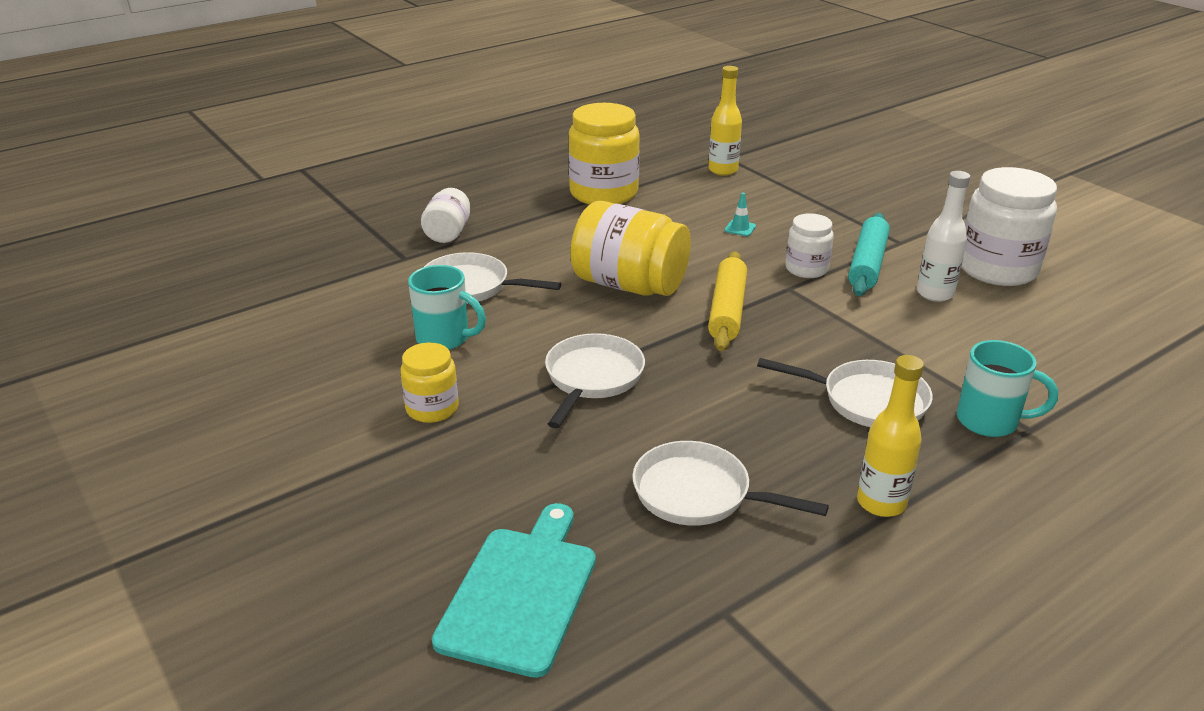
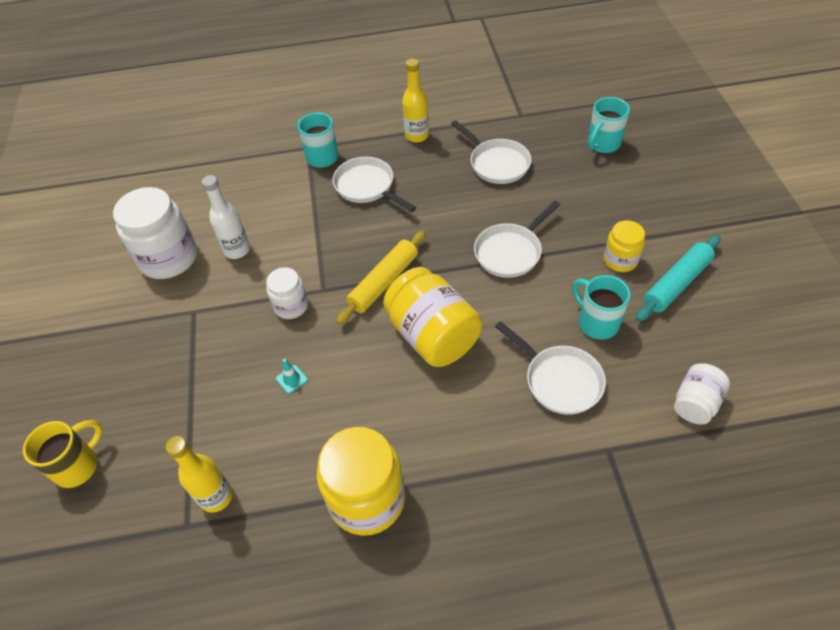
camera: 150 degrees left, 20 degrees up
(448, 233) = (556, 481): white jar -> white jar (695, 403)
(520, 593) = (603, 144): turquoise cutting board -> turquoise mug
(847, 158) = (78, 466): none -> yellow mug
(867, 264) = (244, 295): turquoise rolling pin -> turquoise rolling pin (676, 284)

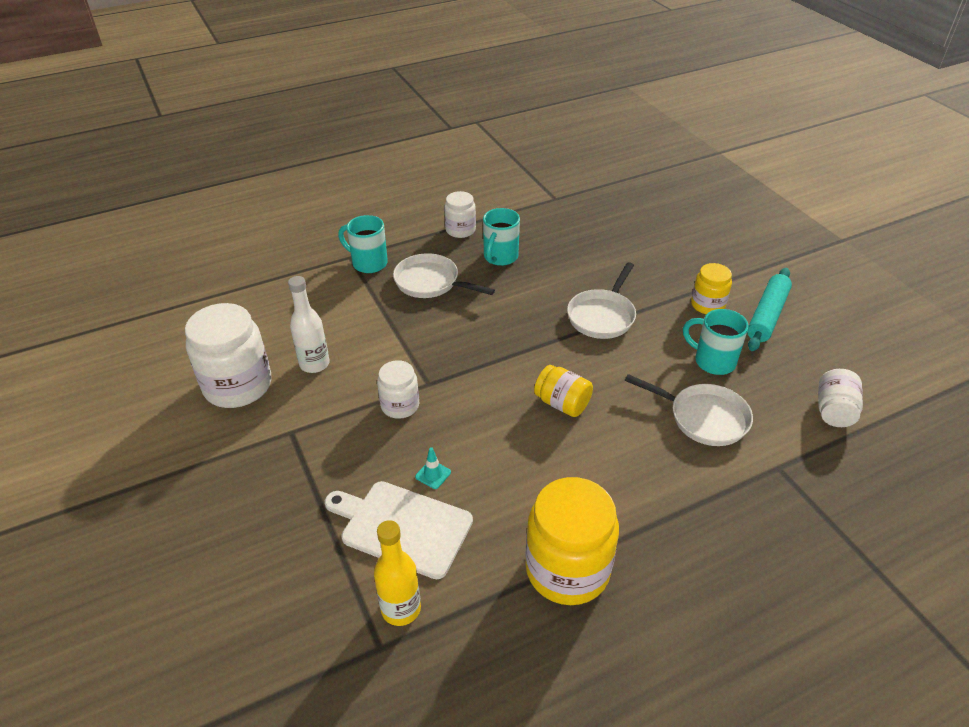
camera: 20 degrees left, 10 degrees down
(78, 466) = (219, 619): yellow mug -> none
(246, 422) = (402, 527): none -> white cutting board
(384, 282) = (489, 365): yellow rolling pin -> none
(417, 136) = (460, 230): yellow bottle -> white jar
(433, 335) = (562, 403): yellow jar -> yellow jar, size x0.55
(497, 163) = (552, 242): white pan -> none
(603, 144) = (643, 212): turquoise mug -> turquoise mug (500, 257)

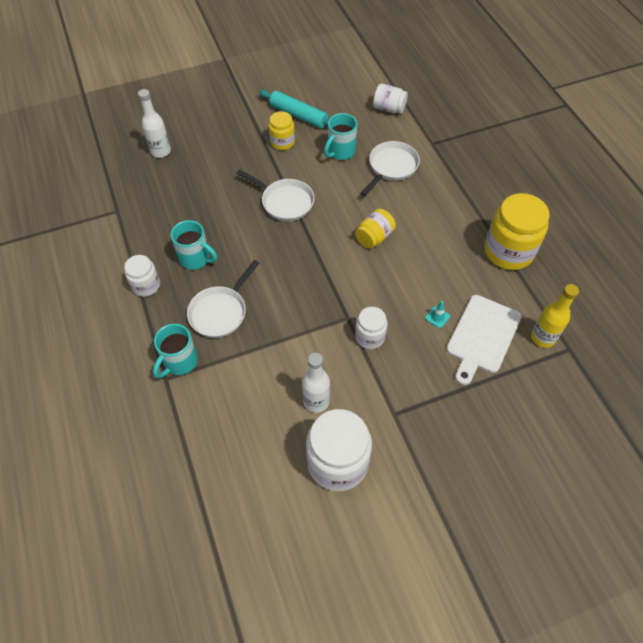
camera: 85 degrees left, 15 degrees up
(651, 214) = (161, 151): none -> white bottle

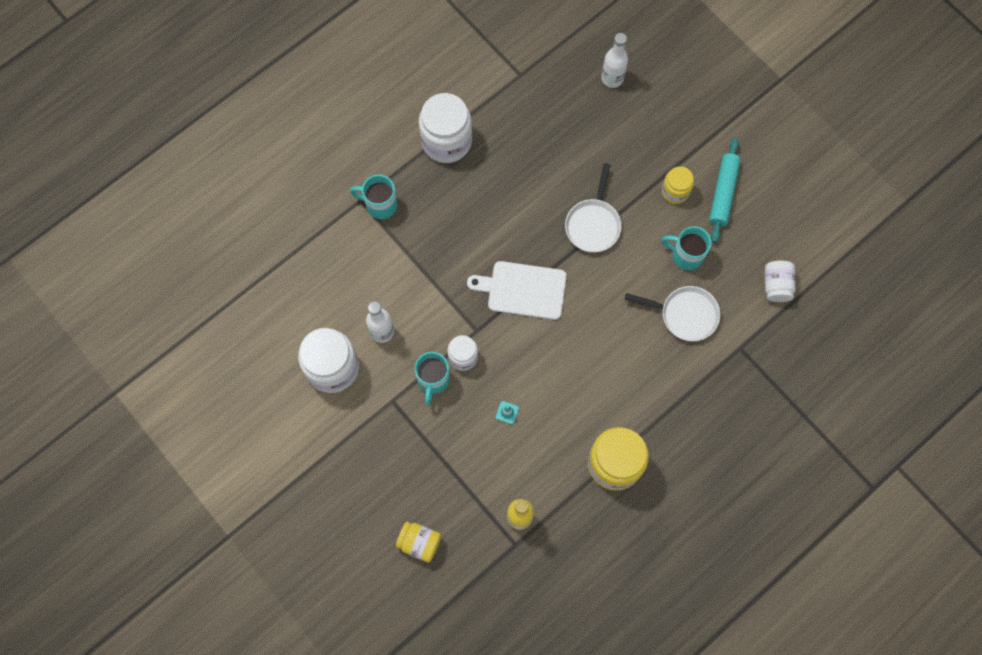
camera: 70 degrees right, 15 degrees up
(146, 285) = (446, 141): white jar -> white jar, size x1.81
(196, 259) = (492, 170): turquoise mug -> turquoise mug (433, 380)
(220, 312) = (442, 217): white pan -> none
(374, 237) = (581, 325): yellow jar -> yellow jar (419, 542)
(482, 336) = (500, 459): white cutting board -> white cutting board (523, 290)

